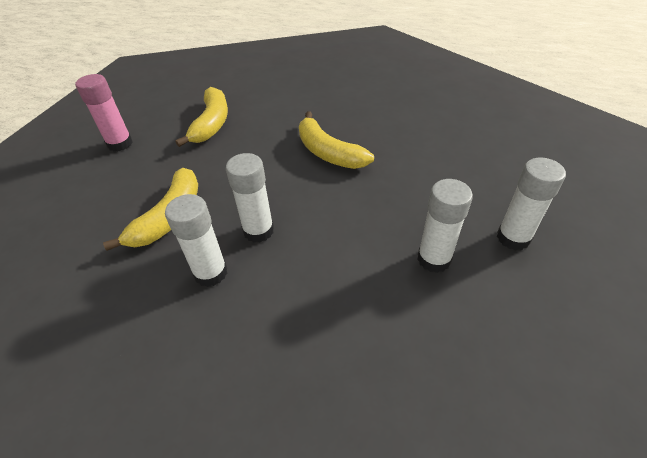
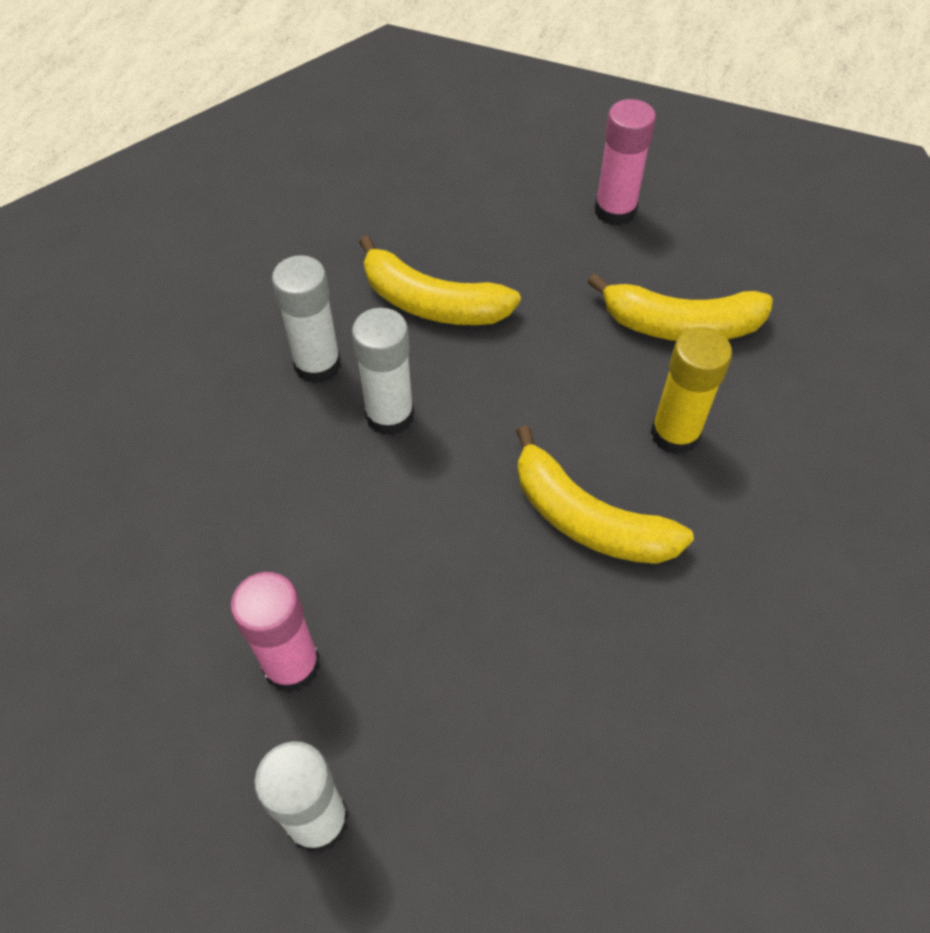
camera: 90 degrees right, 10 degrees up
(279, 126) = (675, 434): none -> yellow glue stick
(328, 152) = (587, 519): yellow banana -> yellow banana turned 105 degrees counterclockwise
(434, 259) = (291, 665): white glue stick -> pink glue stick

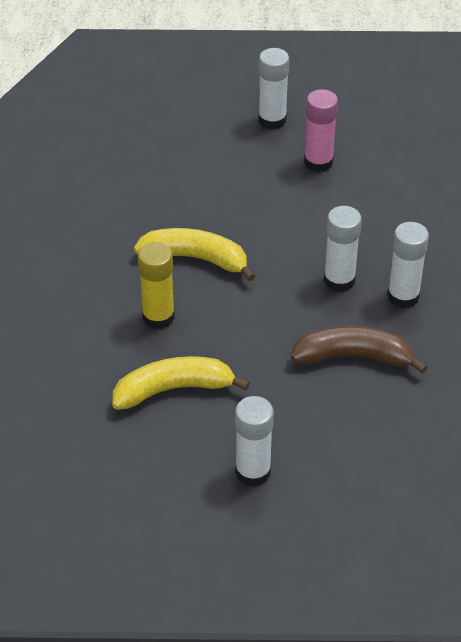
camera: 160 degrees right, 10 degrees down
(432, 303) = (354, 356): yellow banana -> brown banana
(615, 211) = (253, 471): pink glue stick -> white glue stick

